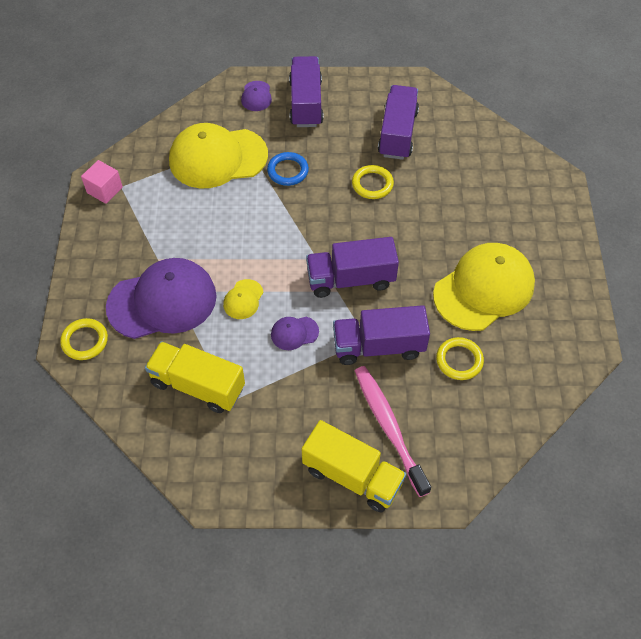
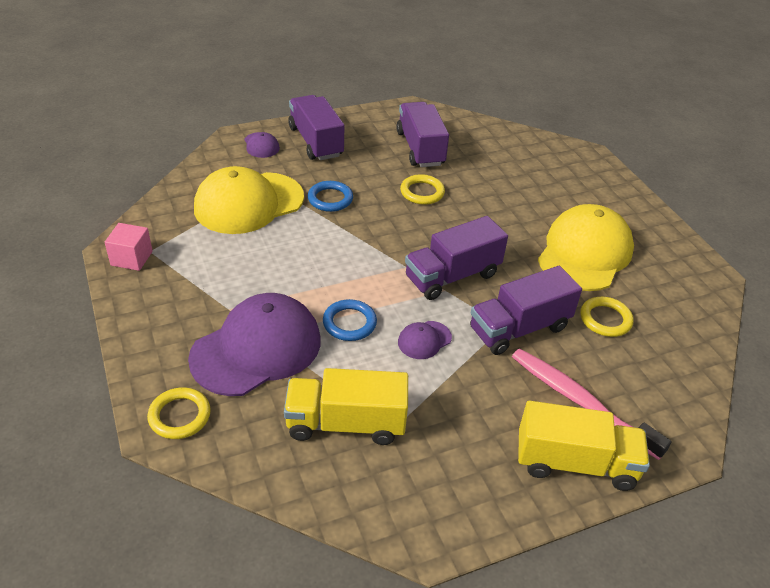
camera: 25 degrees left, 15 degrees down
(243, 299) = (349, 323): yellow cap -> blue ring

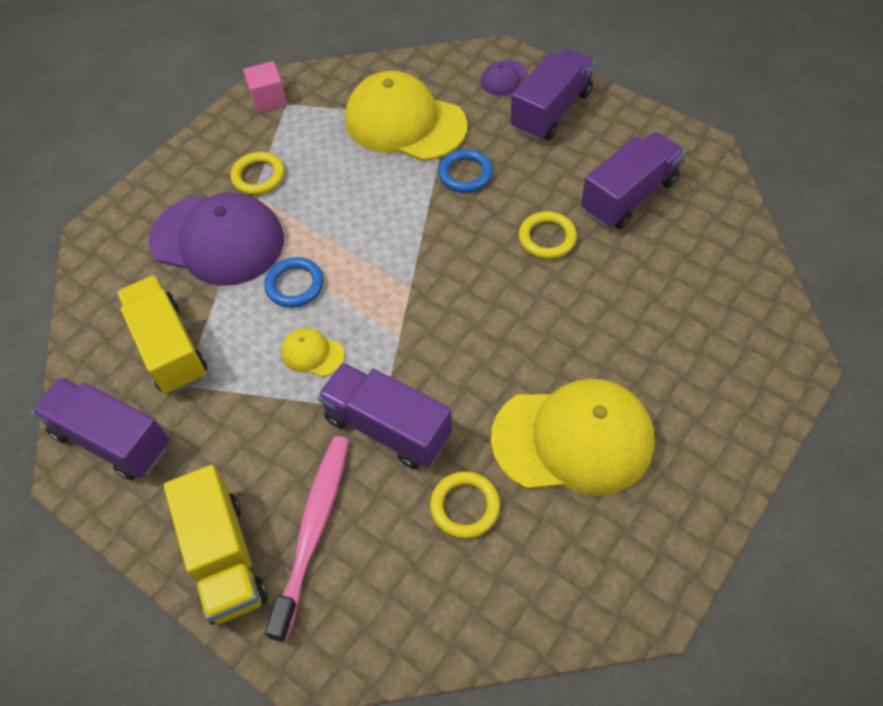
camera: 65 degrees right, 15 degrees up
(179, 416) = (115, 237): yellow ring -> yellow ring (258, 176)
(424, 340) = (312, 354): purple cap -> yellow cap
(452, 276) = (426, 331): purple truck -> purple truck (112, 440)

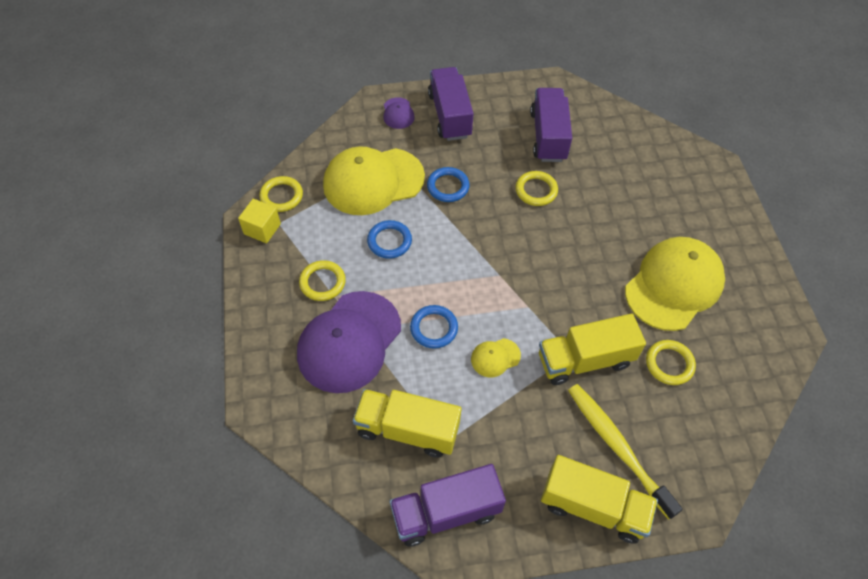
camera: 50 degrees left, 0 degrees up
(218, 240) = (349, 341): purple cap -> purple cap turned 150 degrees clockwise
(268, 99) = (262, 229): pink cube -> yellow cube
(313, 530) = (617, 447): pink toothbrush -> yellow toothbrush
(316, 83) = (281, 196): none -> yellow ring
(353, 183) = (389, 241): none -> blue ring
(387, 427) = (585, 360): purple truck -> yellow truck

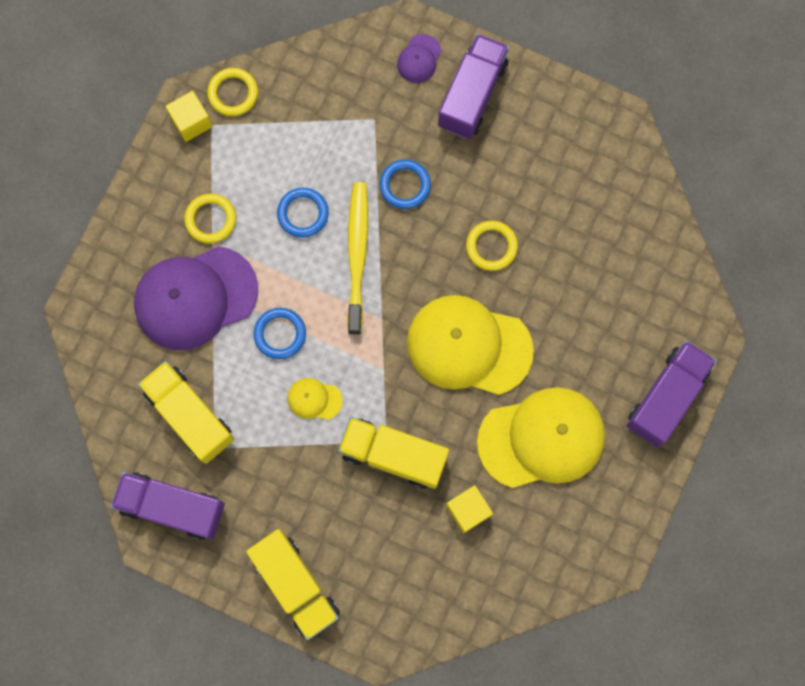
camera: 35 degrees right, 20 degrees up
(373, 181) = (334, 131): yellow cap -> yellow cap (469, 346)
(548, 136) = (557, 188): purple truck -> purple truck (666, 397)
(617, 447) = (357, 551): yellow toothbrush -> yellow toothbrush (357, 255)
(669, 364) = (468, 510): yellow ring -> yellow cube

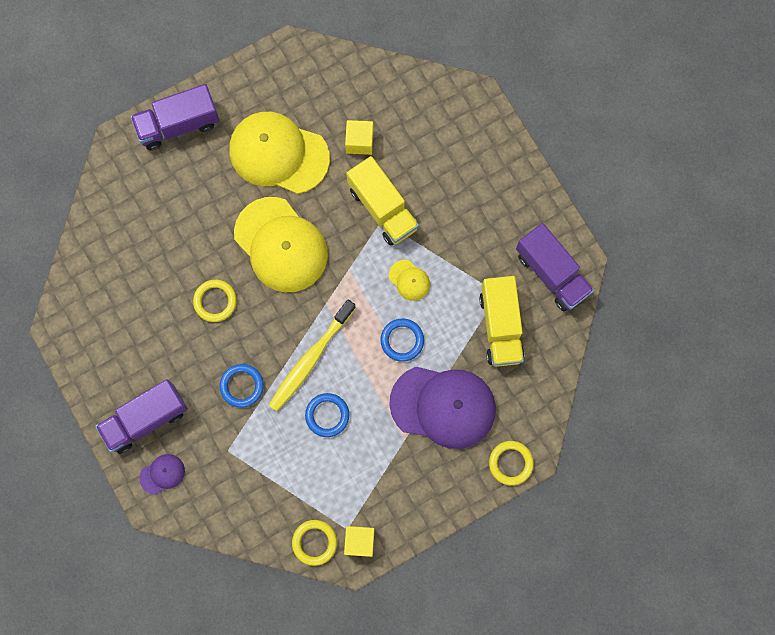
camera: 145 degrees left, 0 degrees up
(211, 219) = (395, 456): yellow ring -> yellow ring (510, 463)
(296, 585) = (503, 170): yellow truck -> none

